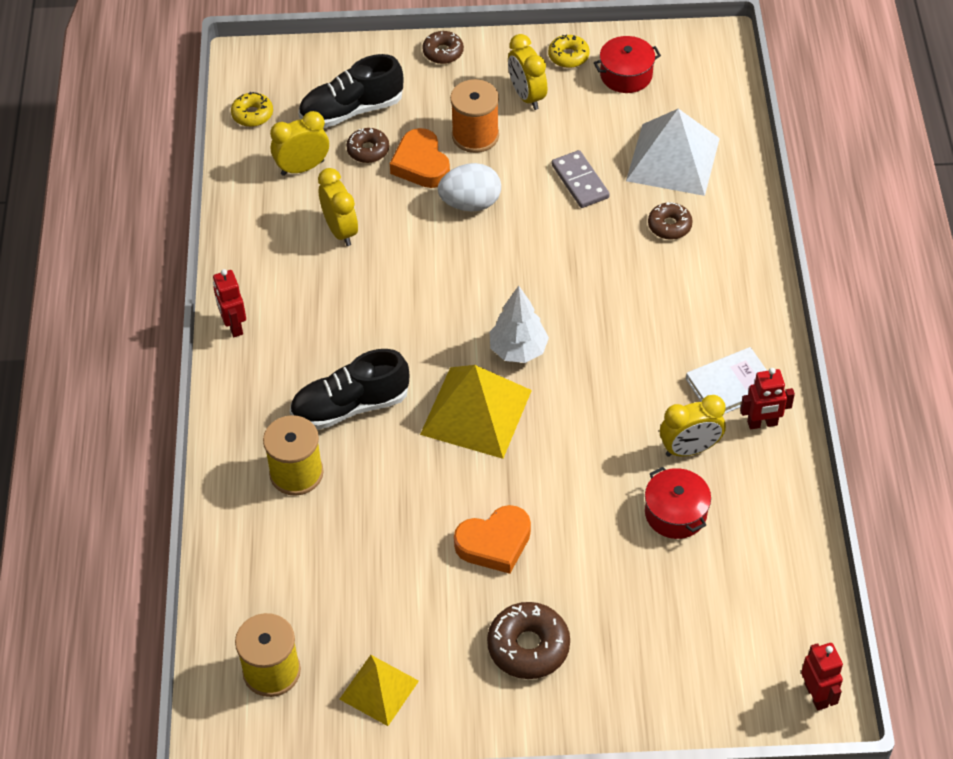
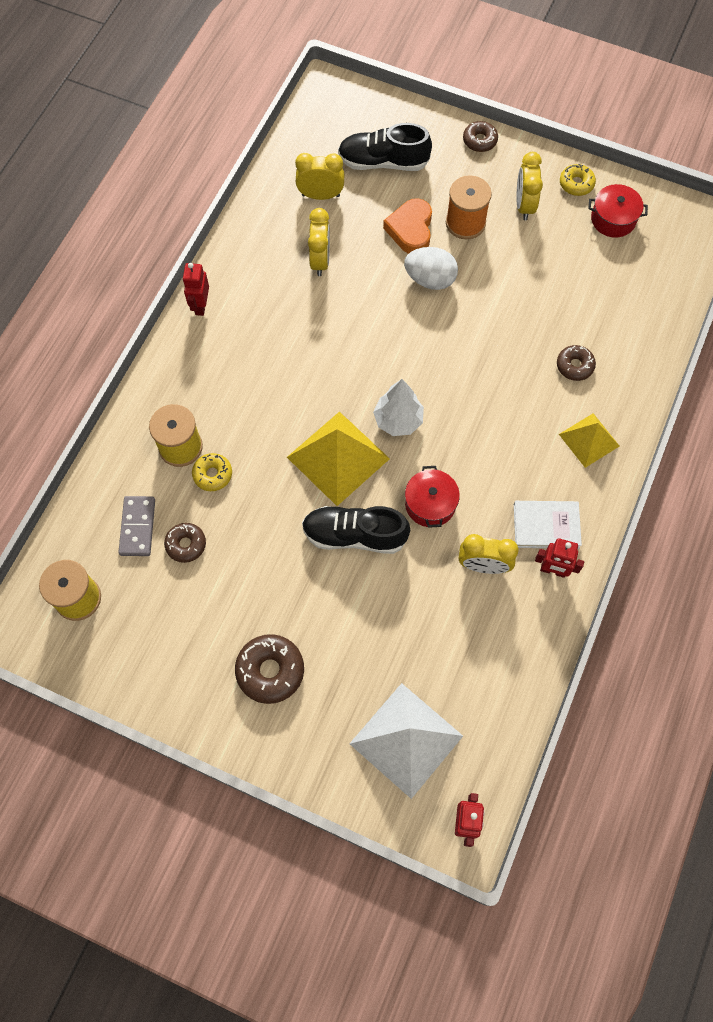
camera: 25 degrees right, 15 degrees up
(252, 114) = (308, 135): yellow donut -> yellow donut (212, 474)
(350, 406) = (248, 410): black shoe -> black shoe (354, 535)
(368, 150) = (377, 201): brown donut -> brown donut (186, 544)
(379, 689) = (144, 651): yellow pyramid -> yellow pyramid (589, 440)
(494, 543) = (292, 573): orange heart -> none
(580, 181) = (525, 297): grey domino -> grey domino (137, 527)
(673, 159) = (610, 308): white pyramid -> white pyramid (406, 739)
(675, 513) = (442, 614): red pot -> red pot (430, 504)

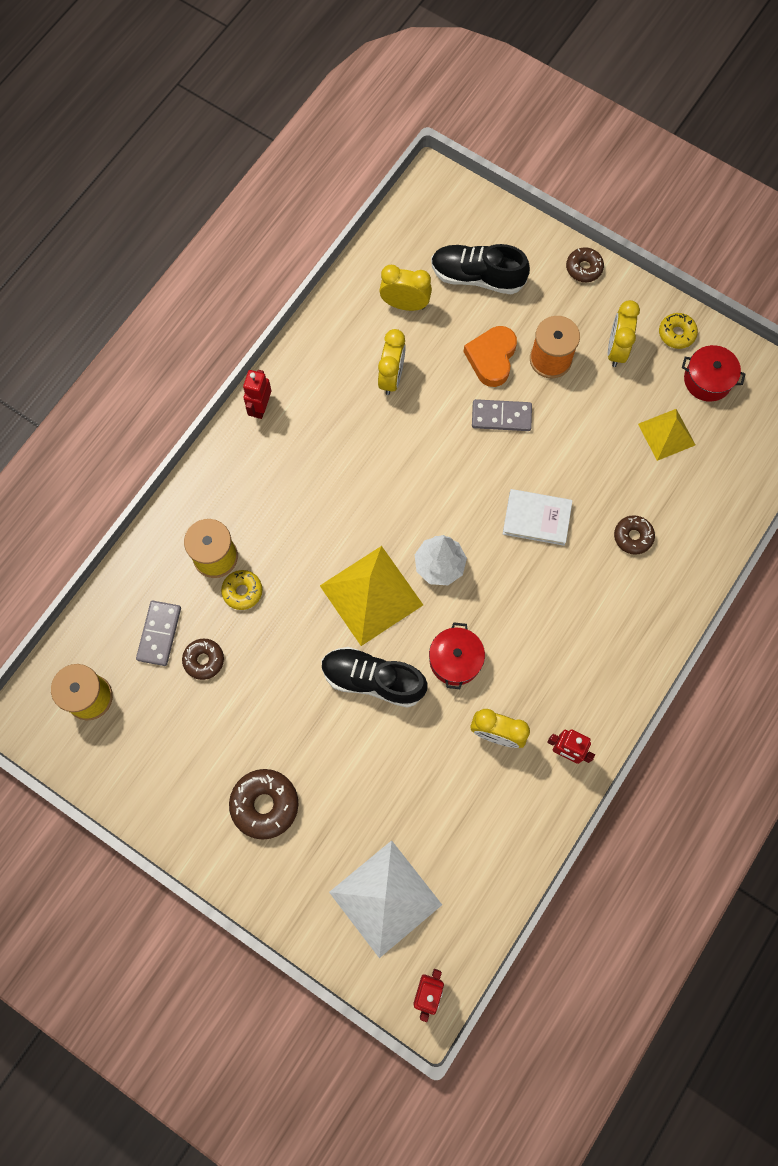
camera: 10 degrees right, 5 degrees up
(430, 279) = (501, 417): white egg -> grey domino
(546, 526) = (568, 703): white book -> white book (536, 518)
(589, 440) = (631, 619): yellow pyramid -> yellow pyramid (666, 434)

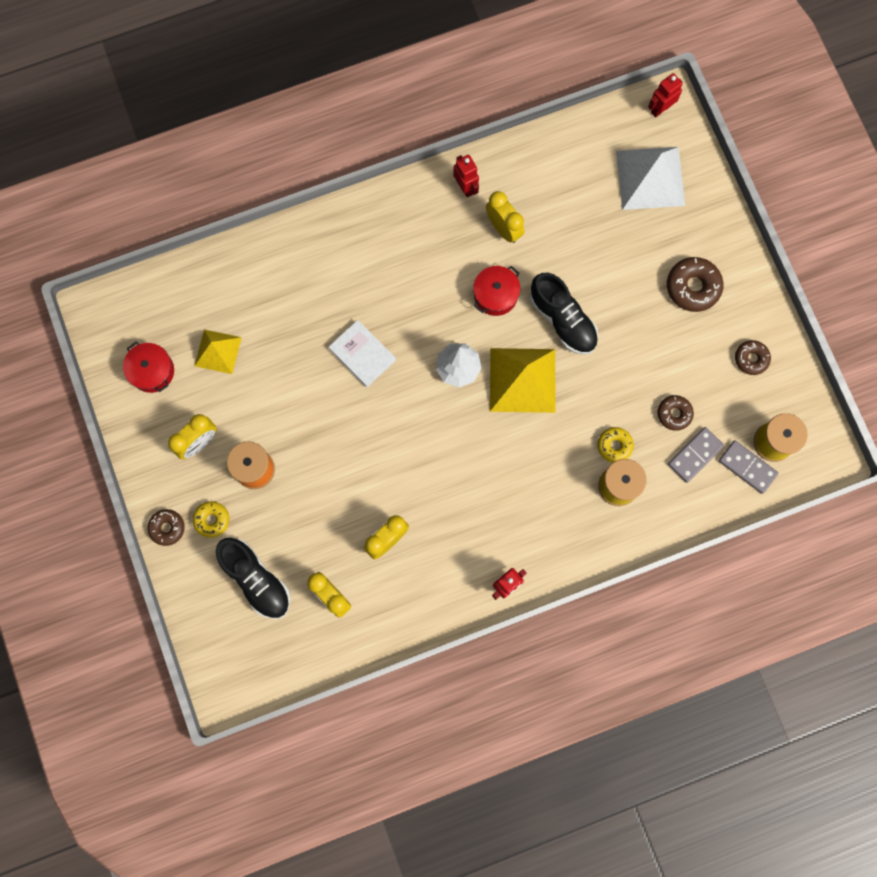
camera: 145 degrees left, 5 degrees up
(491, 358) = (298, 502): orange heart -> none
(501, 417) = (328, 449): grey domino -> grey domino (747, 467)
(633, 537) = (304, 295): brown donut -> brown donut (751, 359)
(676, 334) = (143, 423): yellow donut -> yellow donut (212, 520)

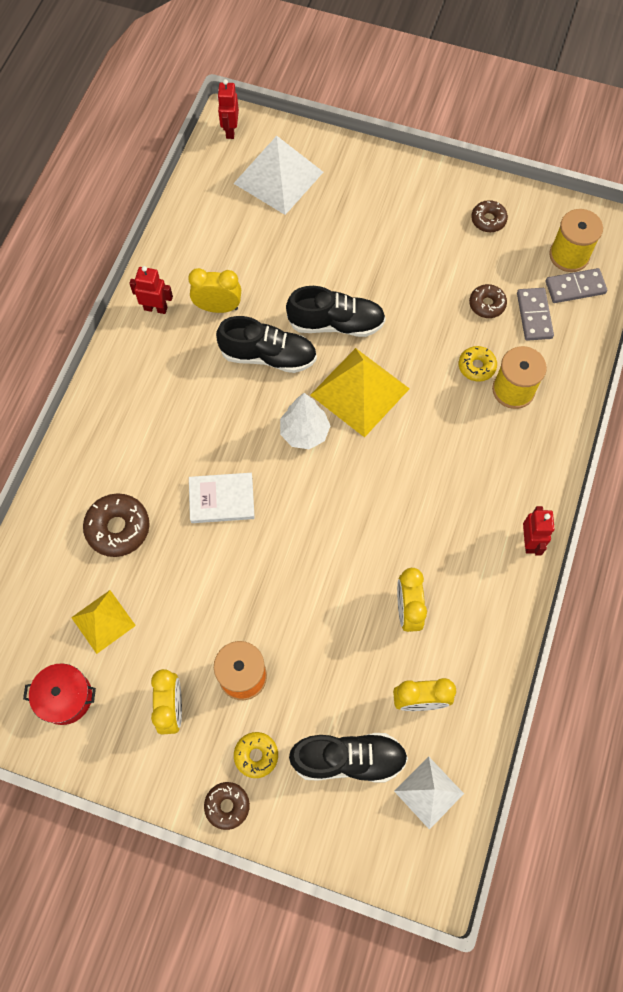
camera: 50 degrees left, 10 degrees down
(276, 647) = (429, 792): none -> white pyramid
(495, 295) = (268, 356): red pot -> black shoe
(692, 287) = (394, 215): brown donut -> brown donut (118, 528)

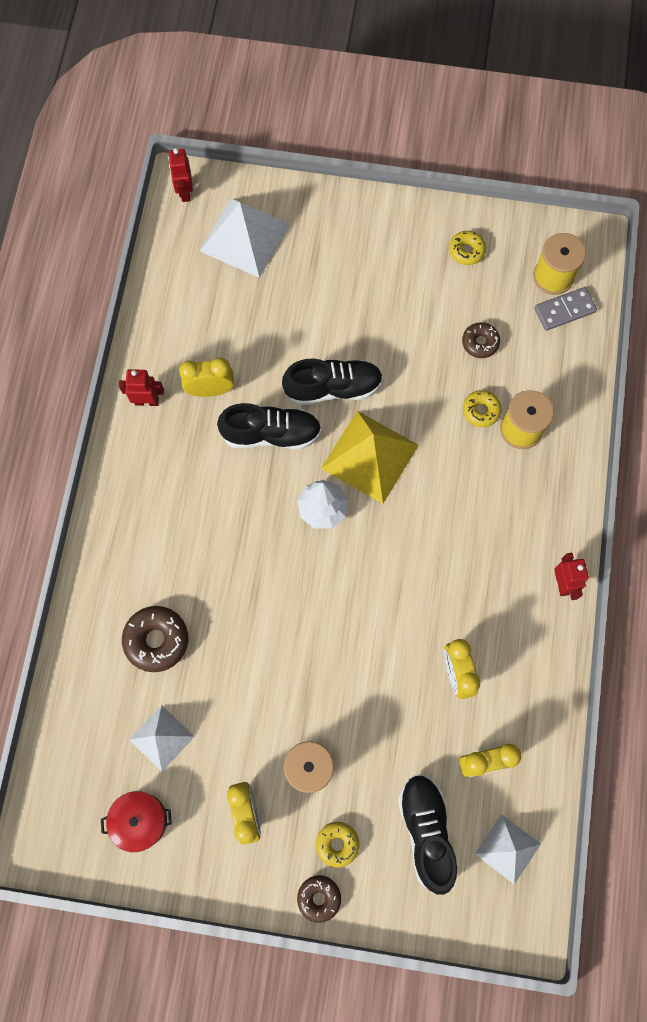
camera: 10 degrees left, 5 degrees up
(103, 621) = (161, 738): yellow pyramid -> white pyramid
(221, 499) = (254, 592): white book -> none
(348, 759) = (426, 831): black shoe -> black shoe turned 90 degrees counterclockwise
(488, 220) = (466, 251): brown donut -> yellow donut
(534, 315) = (529, 347): grey domino -> none

